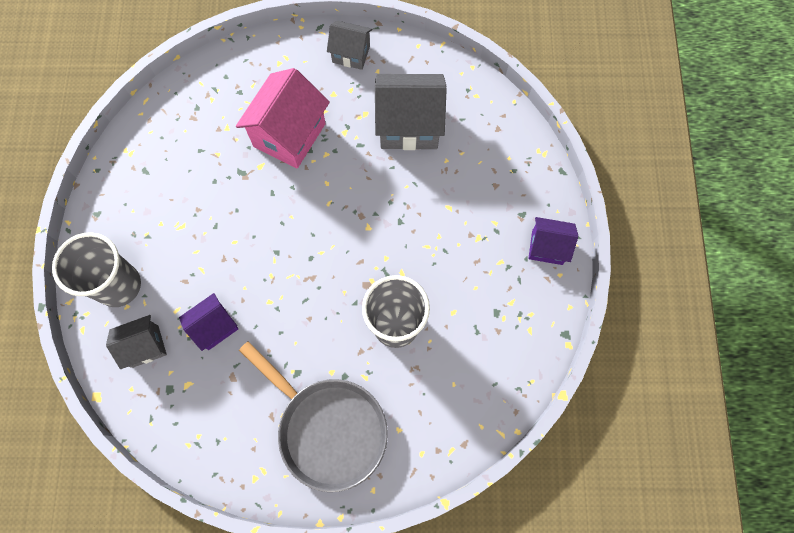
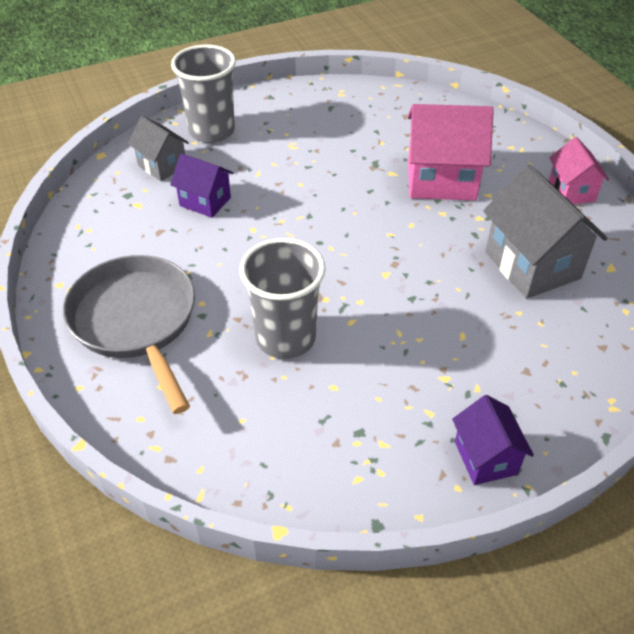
camera: 65 degrees right, 25 degrees down
(327, 428) = (136, 322): grey pan -> grey pan turned 135 degrees clockwise
(351, 54) = (571, 191): grey house -> pink house

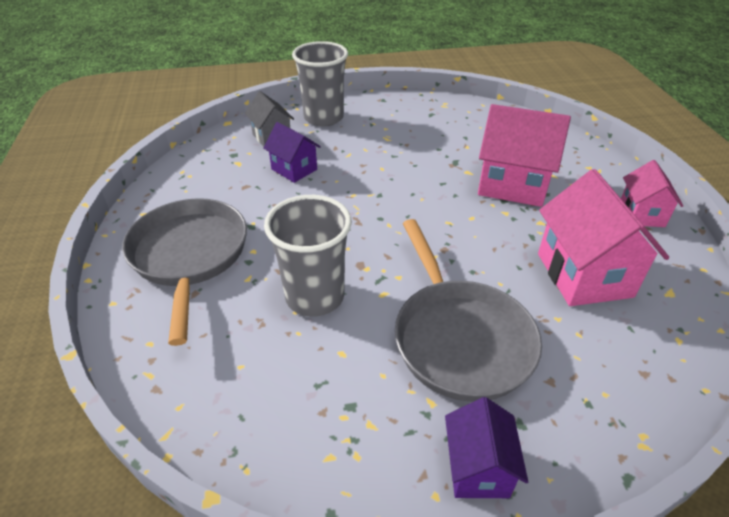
camera: 15 degrees right, 5 degrees down
(436, 349) = (459, 337): none -> grey pan
(532, 265) = (584, 275): grey house -> pink house

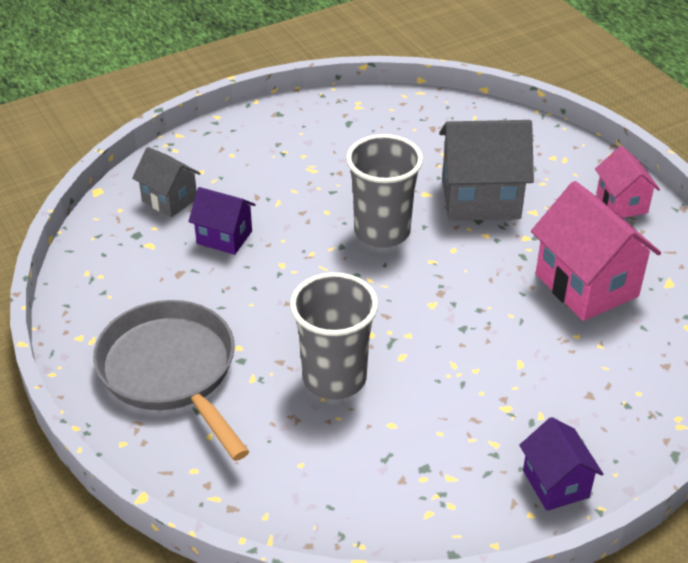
camera: 20 degrees left, 0 degrees up
(323, 118) = (218, 157): grey cup -> grey cup (382, 232)
(459, 337) = (494, 379): grey pan -> none
(512, 185) = (480, 199): pink house -> grey house

